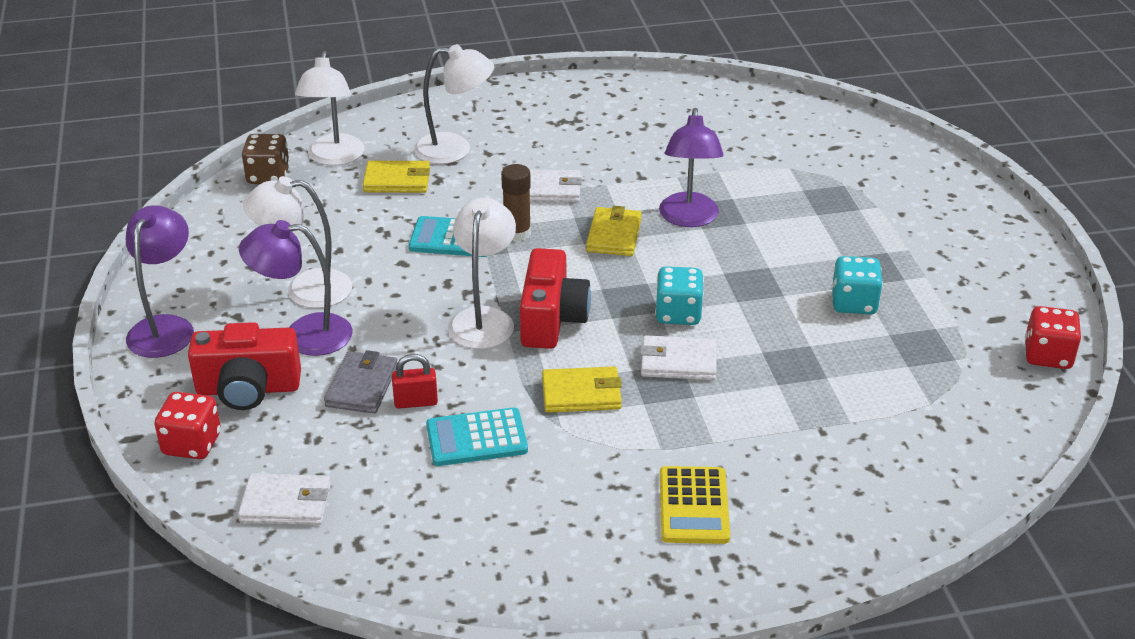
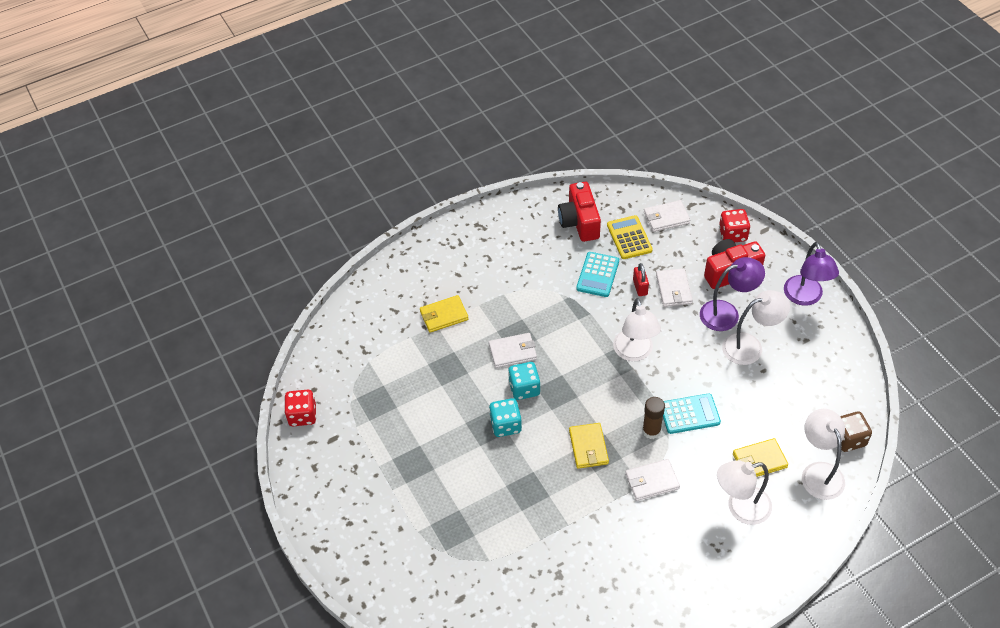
camera: 165 degrees right, 15 degrees up
(362, 386) = (673, 289): grey wallet -> white wallet
(416, 402) = (640, 287): red padlock -> red padlock turned 75 degrees counterclockwise
(476, 438) = (597, 275): turquoise calculator -> turquoise calculator turned 135 degrees clockwise
(552, 320) = (595, 363): red camera -> red camera (579, 222)
(581, 393) = (557, 316): yellow wallet -> yellow wallet (444, 315)
(688, 218) = (545, 479): purple lamp -> none
(693, 506) = (478, 266): yellow calculator -> yellow calculator (629, 238)
(853, 303) = (421, 427): turquoise dice -> turquoise dice (505, 425)

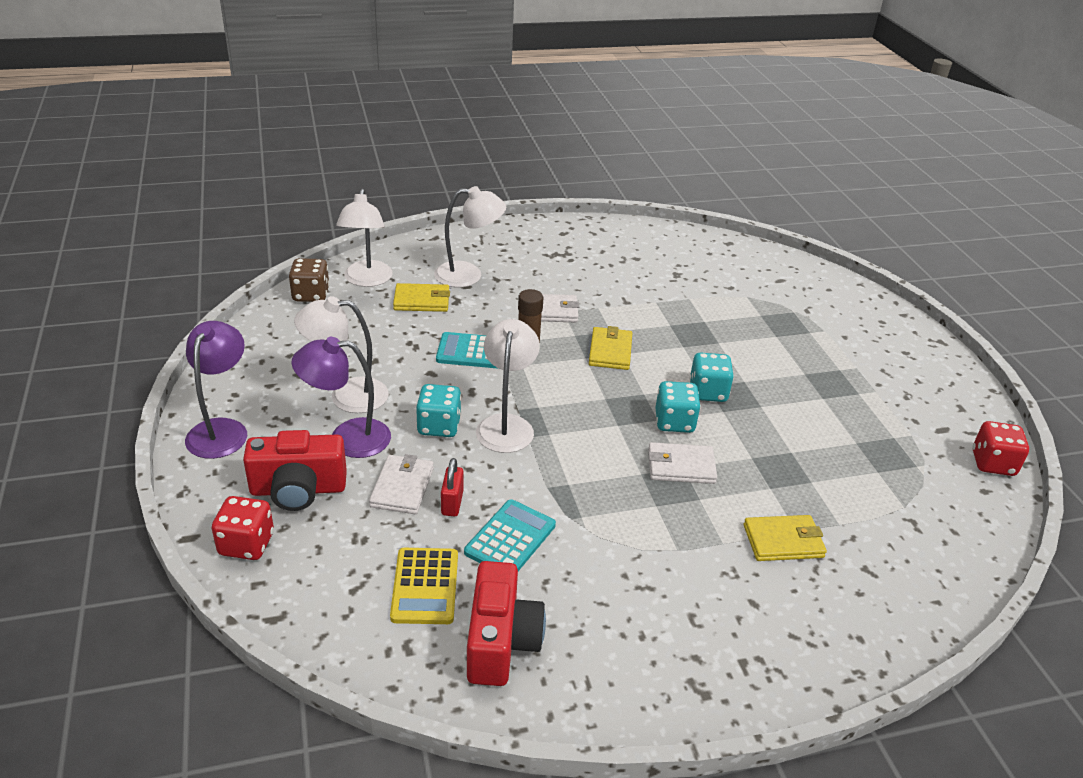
camera: 170 degrees left, 15 degrees down
(666, 218) = (337, 605): white wallet -> none
(677, 339) = (439, 426): none -> turquoise dice

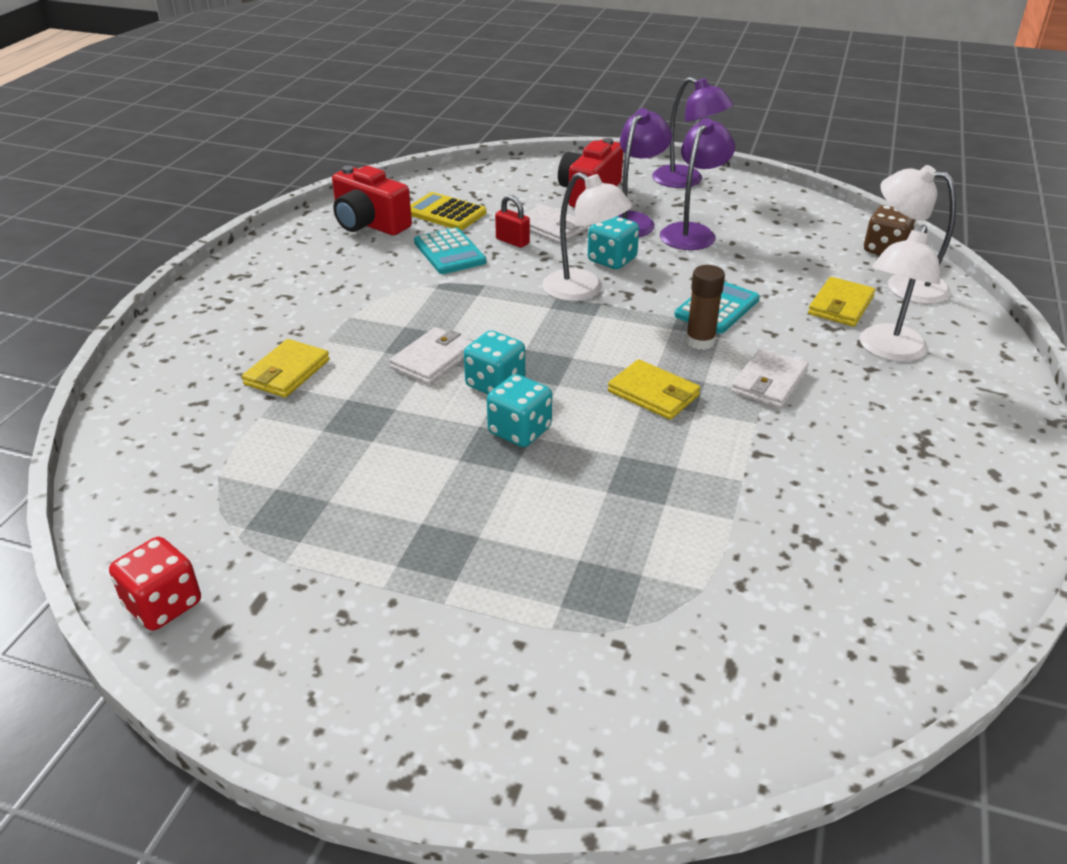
camera: 125 degrees right, 0 degrees up
(246, 544) = (552, 170): red dice -> none
(347, 395) = (692, 232): white lamp -> purple lamp

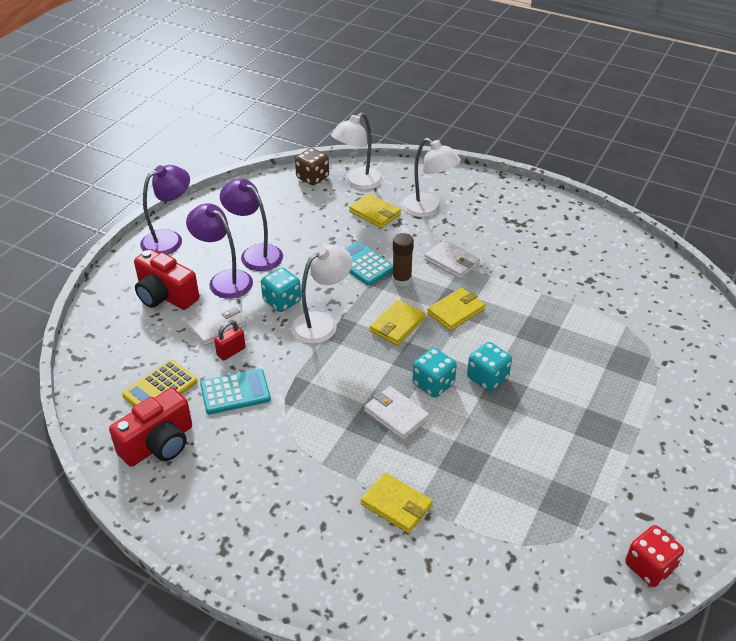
camera: 80 degrees left, 5 degrees up
(602, 346) = (397, 325): none -> yellow wallet

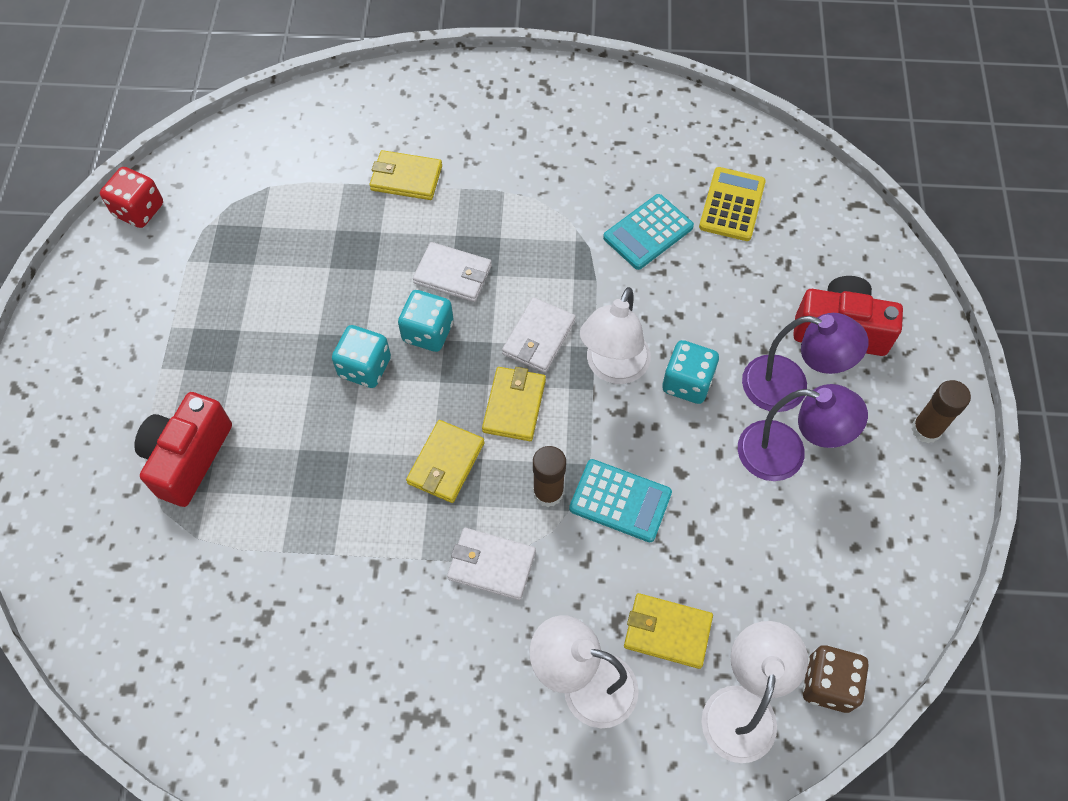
camera: 155 degrees right, 20 degrees up
(159, 444) = (680, 148): red camera -> red camera (188, 458)
(169, 239) = (926, 429): purple lamp -> brown glue stick
(217, 326) = (738, 310): white wallet -> white wallet (538, 337)
(231, 352) = (692, 281): red padlock -> none

